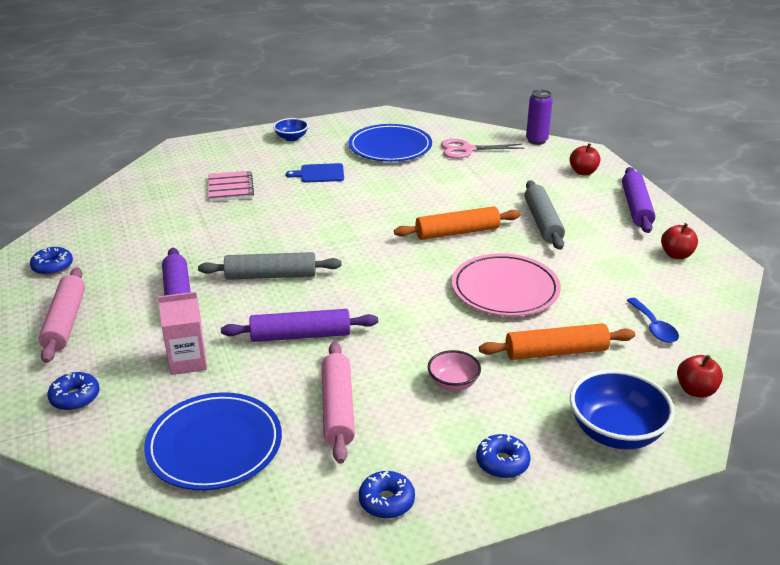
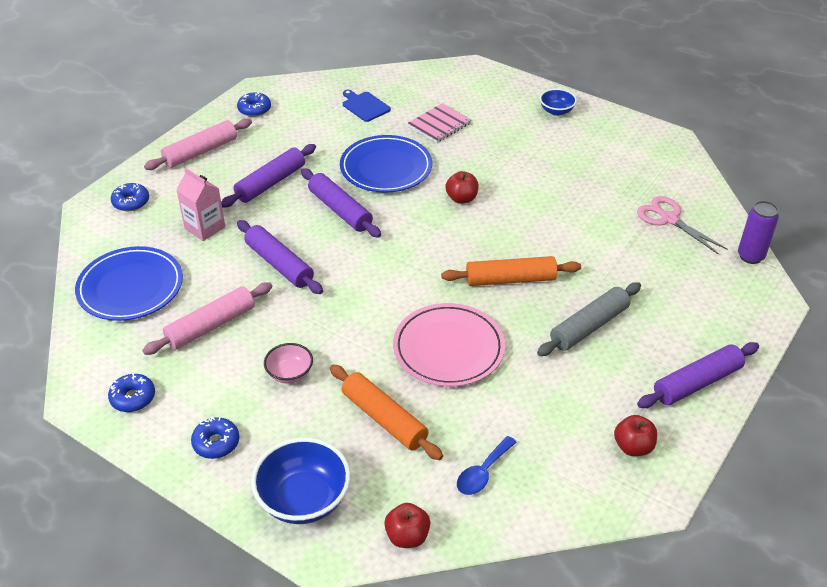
camera: 55 degrees right, 10 degrees up
(271, 276) = (340, 210): grey rolling pin -> purple rolling pin
(320, 174) = (516, 156): blue cutting board -> blue cutting board (364, 106)
(390, 147) = (612, 171): blue plate -> blue plate (386, 168)
(457, 232) = (510, 279): orange rolling pin -> orange rolling pin turned 45 degrees counterclockwise
(583, 172) = (725, 316): red apple -> red apple (461, 198)

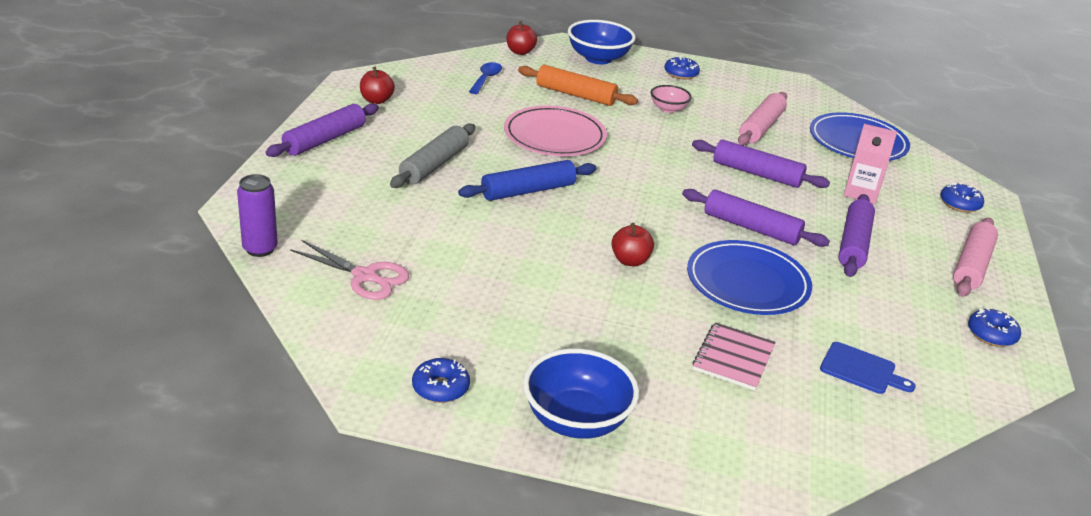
camera: 155 degrees right, 10 degrees down
(133, 398) = (763, 86): blue donut -> blue donut (440, 388)
(510, 279) = (528, 191): orange rolling pin -> blue rolling pin
(556, 111) = (576, 420): blue bowl -> blue bowl, size x1.77

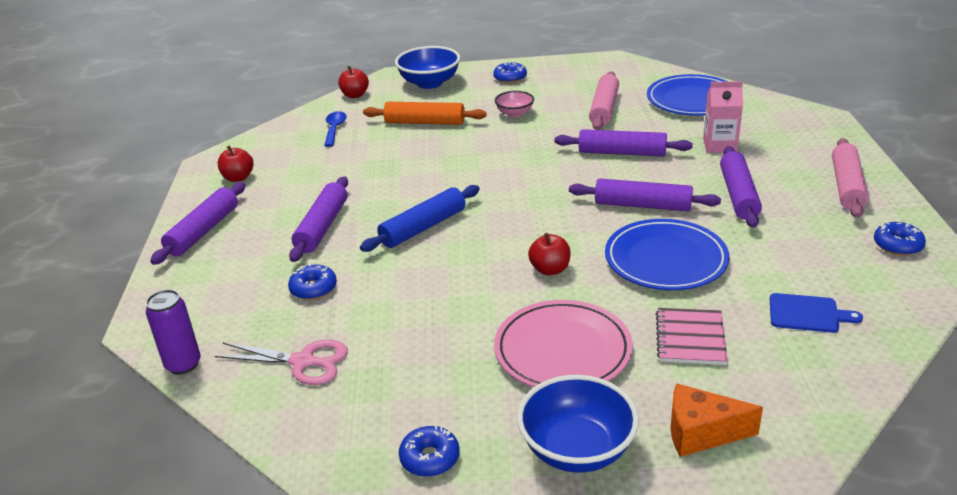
camera: 10 degrees left, 0 degrees up
(434, 165) = (322, 227): grey rolling pin -> purple rolling pin
(554, 136) = (423, 167): pink plate -> pink plate (562, 350)
(699, 440) = (701, 433): none -> orange cheese
(960, 204) = (807, 132): blue donut -> blue donut (313, 288)

